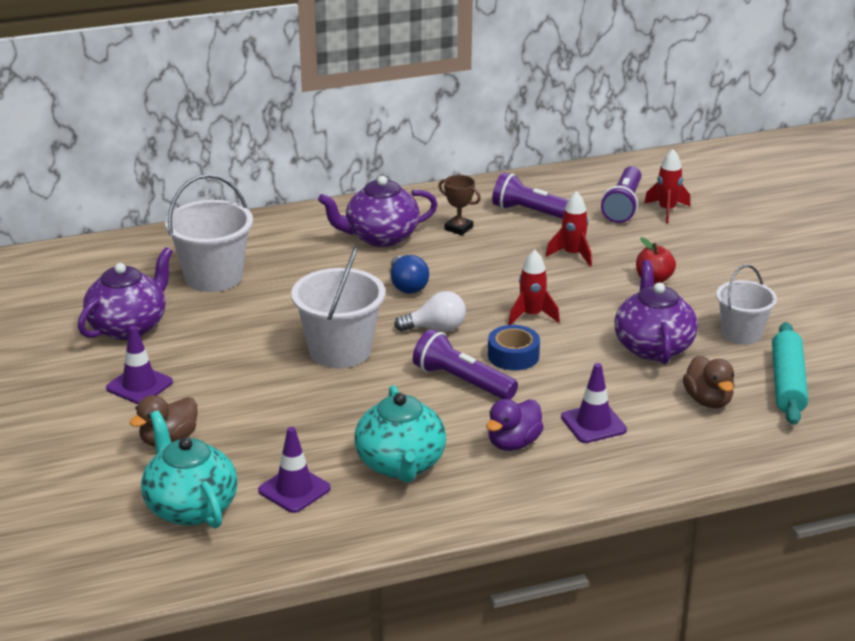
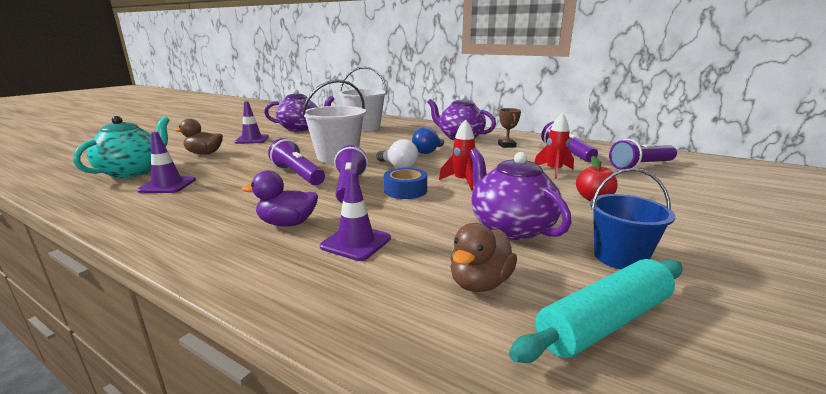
camera: 50 degrees right, 10 degrees down
(375, 398) = (298, 175): none -> purple flashlight
(400, 464) = (221, 200): turquoise teapot -> none
(653, 347) = (510, 227): purple teapot -> purple teapot turned 75 degrees counterclockwise
(667, 210) = (677, 177): red rocket -> none
(741, 333) = (619, 257): white bucket -> blue bucket

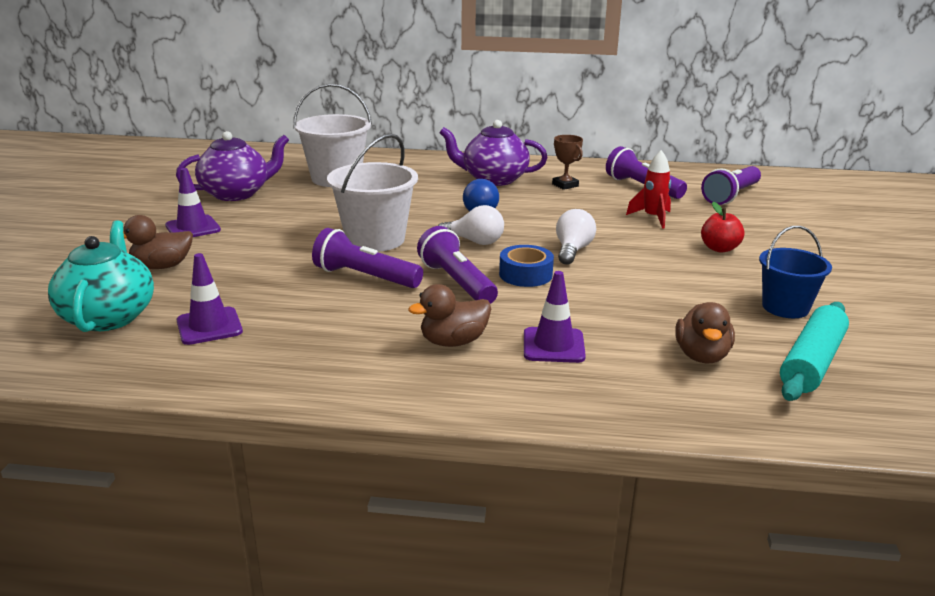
camera: 25 degrees left, 5 degrees up
(287, 223) = (453, 342): purple duck -> brown duck
(462, 181) = (572, 250): red rocket -> white light bulb
(510, 227) = (675, 297): purple teapot -> none

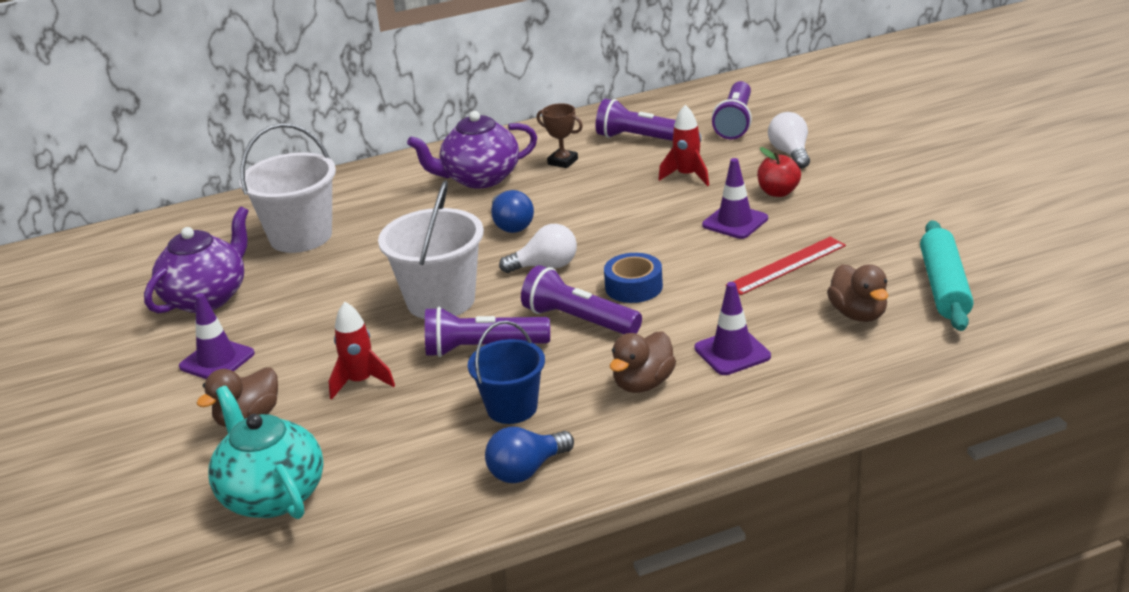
camera: 25 degrees left, 5 degrees up
(209, 326) = (393, 462): purple traffic cone -> purple traffic cone (735, 222)
(258, 269) = (360, 382): none -> red rocket
(289, 368) = (526, 470): none -> blue light bulb
(572, 250) = (649, 243): white light bulb -> white light bulb (790, 153)
(672, 300) = (787, 265): none -> red ruler
(785, 307) = (883, 238): blue bucket -> blue bucket (512, 408)

